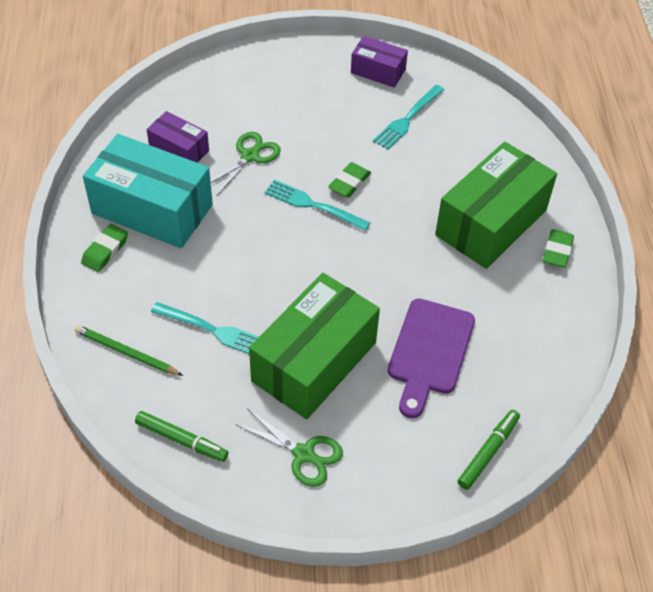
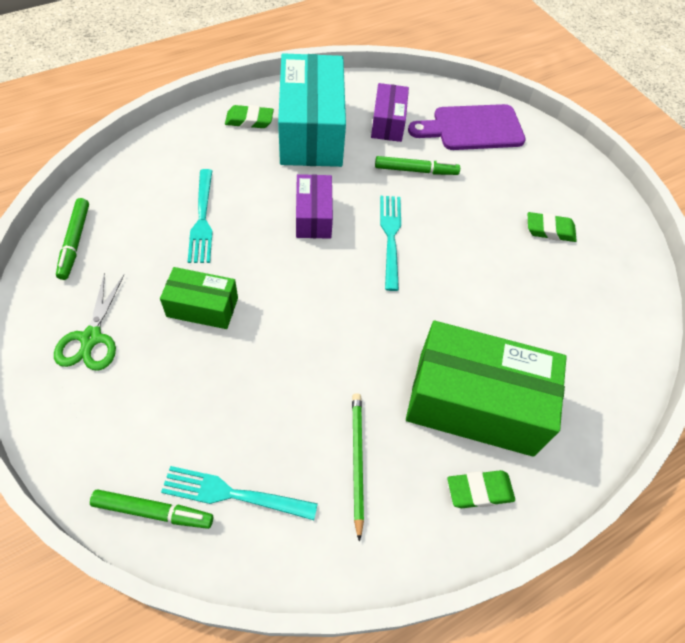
camera: 60 degrees right, 5 degrees up
(126, 352) = (151, 172): green pencil -> green pencil (357, 461)
(249, 156) = (416, 170): green scissors -> green marker
(314, 362) = (202, 307): green box -> green box, size x0.52
(349, 183) = (438, 255): green eraser -> green eraser (550, 230)
(378, 71) = (602, 226): purple box -> purple box (313, 216)
(407, 119) = (560, 273): turquoise fork -> turquoise fork (233, 494)
(429, 351) = (262, 403): purple cutting board -> purple cutting board (472, 128)

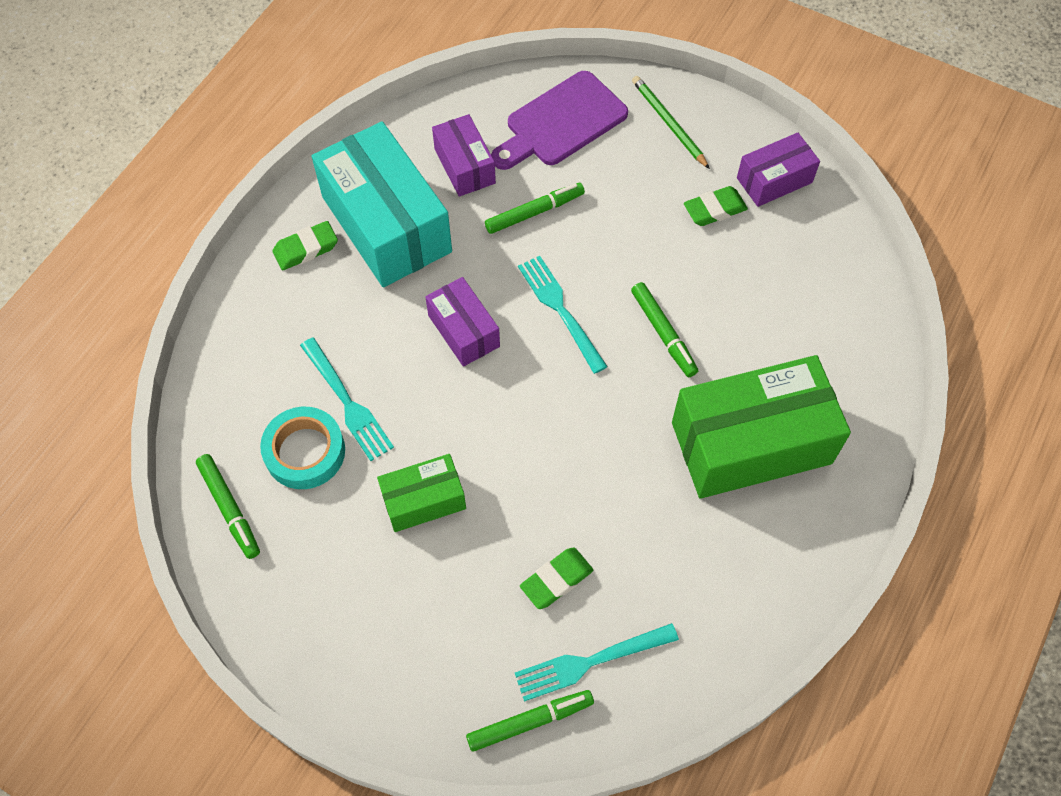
camera: 25 degrees left, 5 degrees up
(91, 338) = (336, 599): green scissors -> none
(150, 234) = (305, 452): none -> turquoise tape
(357, 461) = (680, 563): green pencil -> green pencil (668, 123)
(456, 290) = (663, 333): none -> green marker
(479, 491) = (804, 524): green eraser -> green eraser (556, 580)
(609, 233) = (774, 180): none -> purple box

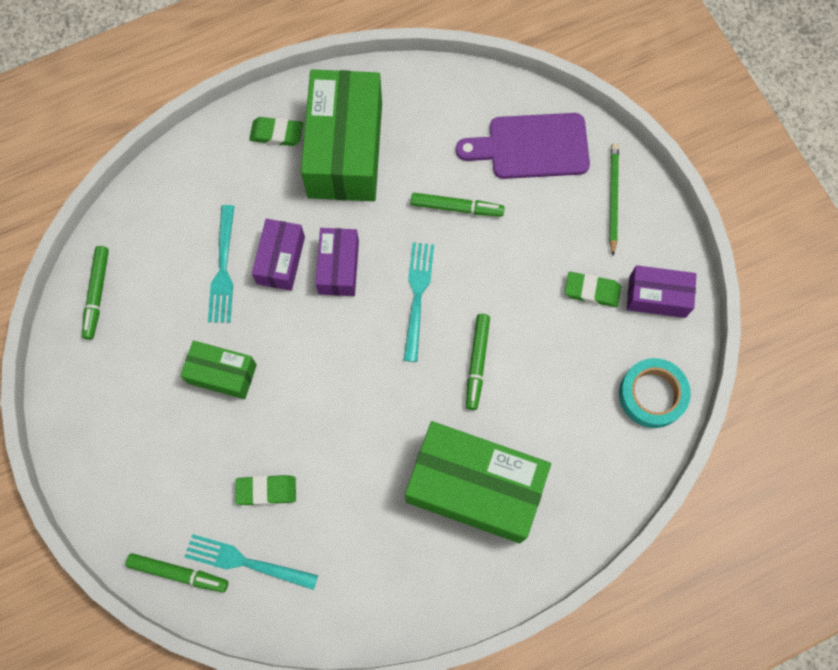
camera: 35 degrees right, 10 degrees up
(305, 452) = (171, 286): turquoise tape -> turquoise tape (652, 395)
(386, 224) = (345, 150): turquoise box -> green box
(464, 166) = (434, 138): purple box -> purple box (280, 260)

